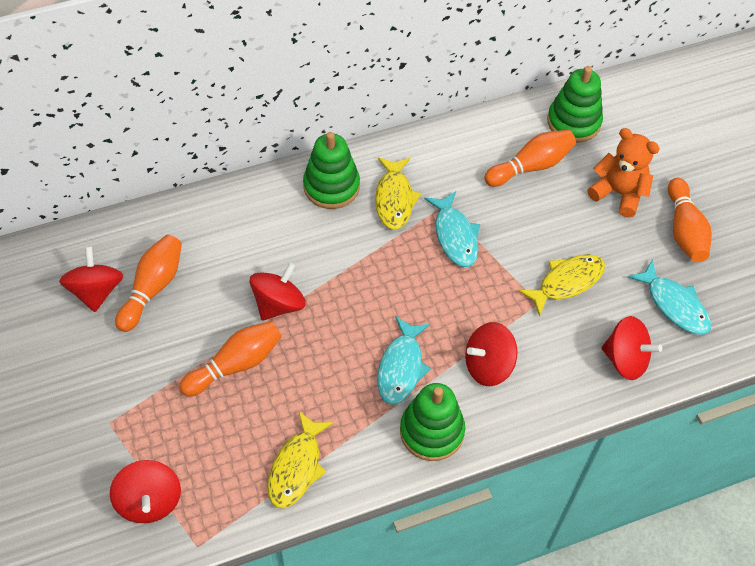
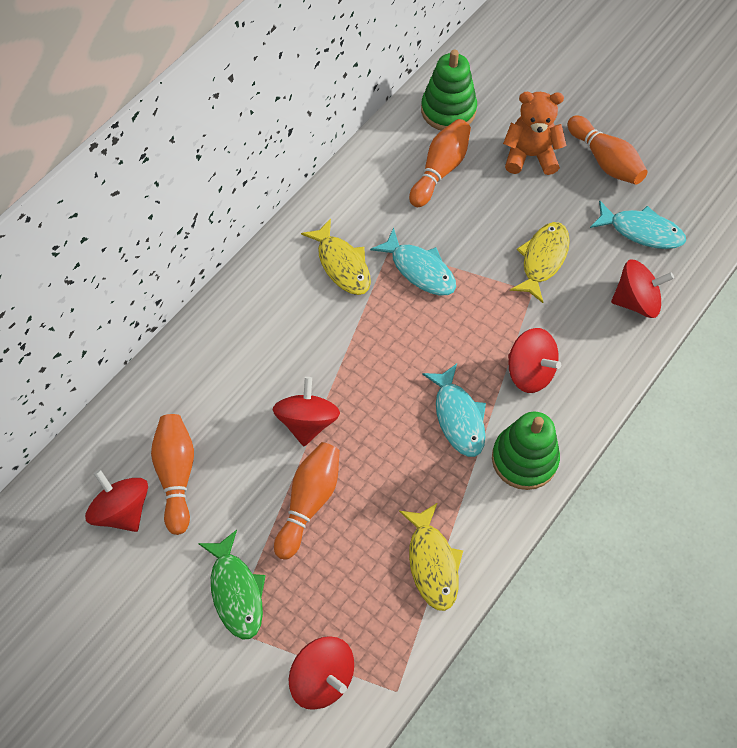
camera: 30 degrees left, 5 degrees up
(133, 398) = (236, 591): none -> green fish
(331, 186) = (276, 283): green stacking toy -> none
(488, 365) = (530, 372): red spinning top -> red spinning top turned 90 degrees counterclockwise

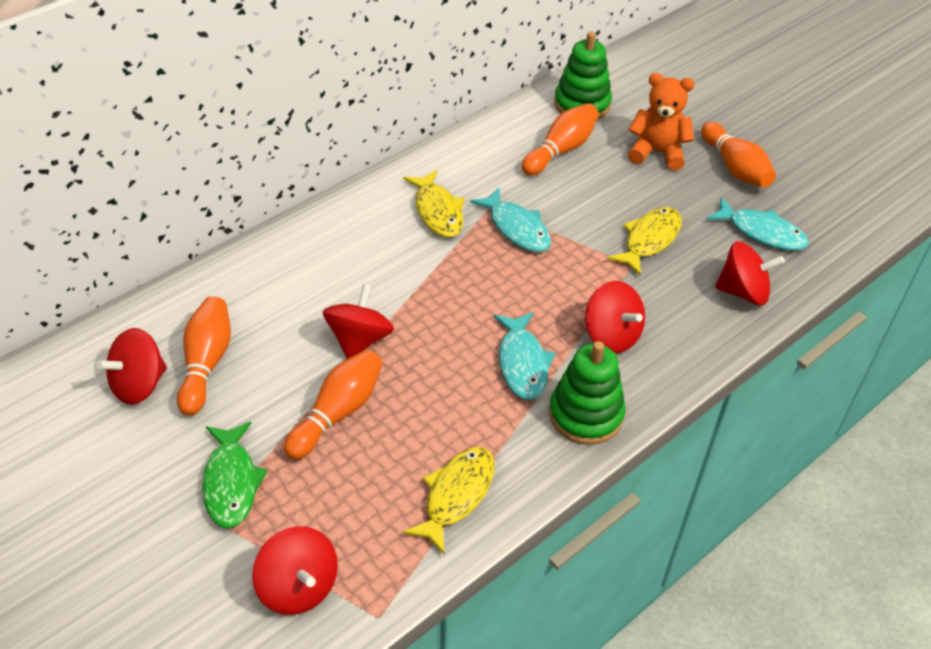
camera: 10 degrees right, 15 degrees down
(122, 510) = (139, 384): red spinning top -> red spinning top turned 105 degrees counterclockwise
(432, 562) = (456, 495): yellow fish -> yellow fish turned 150 degrees counterclockwise

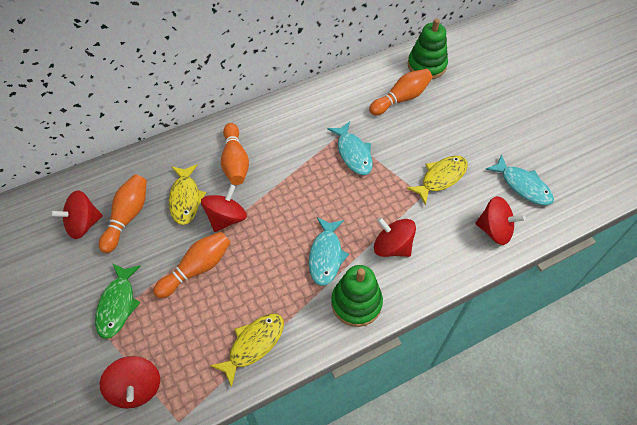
camera: 15 degrees right, 10 degrees up
(437, 211) = (305, 132): yellow fish -> yellow fish (185, 199)
(611, 335) = (392, 246): red spinning top -> red spinning top turned 150 degrees clockwise
(657, 152) = (467, 111): orange teddy bear -> none
(735, 168) = (519, 131): orange bowling pin -> orange bowling pin (235, 161)

